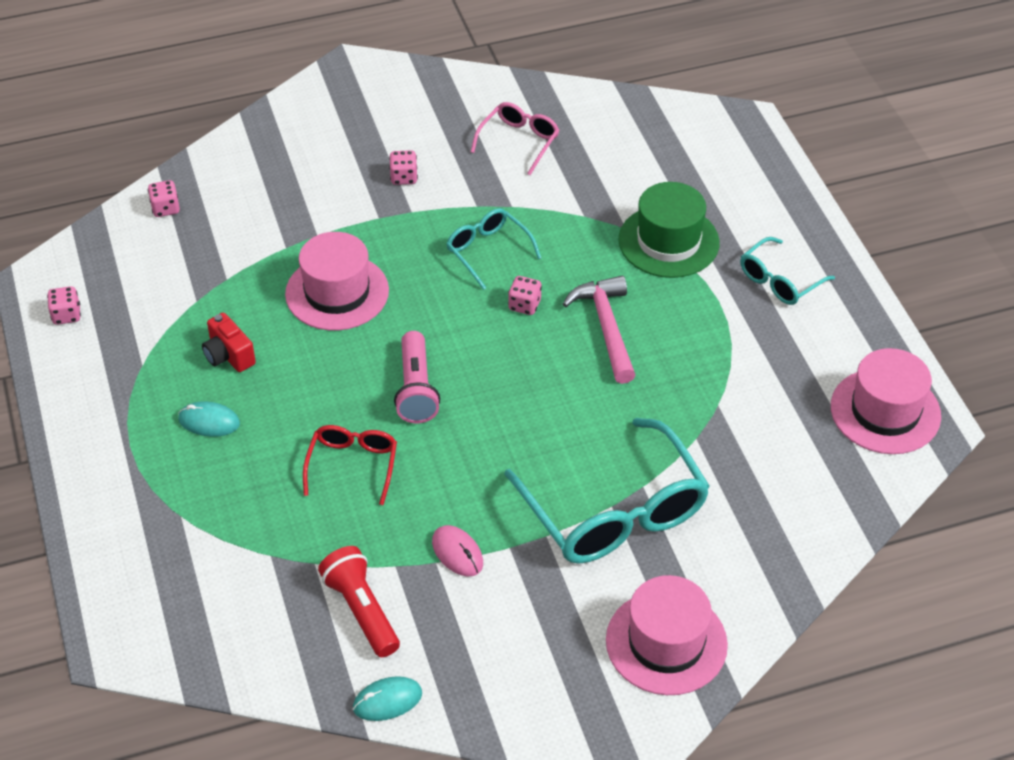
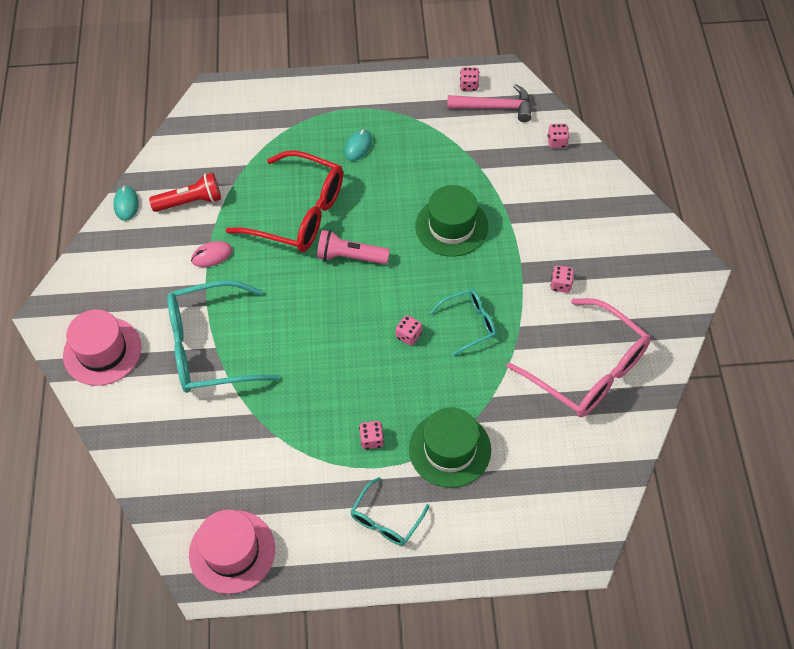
camera: 105 degrees right, 10 degrees up
(228, 355) = (410, 162): red camera -> none
(337, 292) = (451, 226): pink hat -> green hat
(352, 466) = (298, 213): red glasses -> red glasses, size x1.93
(519, 142) = (587, 369): pink glasses -> pink glasses, size x1.93
(606, 328) = (371, 383): pink hammer -> pink hammer (495, 107)
(684, 312) = (371, 439): none -> pink dice
(780, 280) = (386, 519): turquoise glasses -> turquoise glasses turned 120 degrees counterclockwise

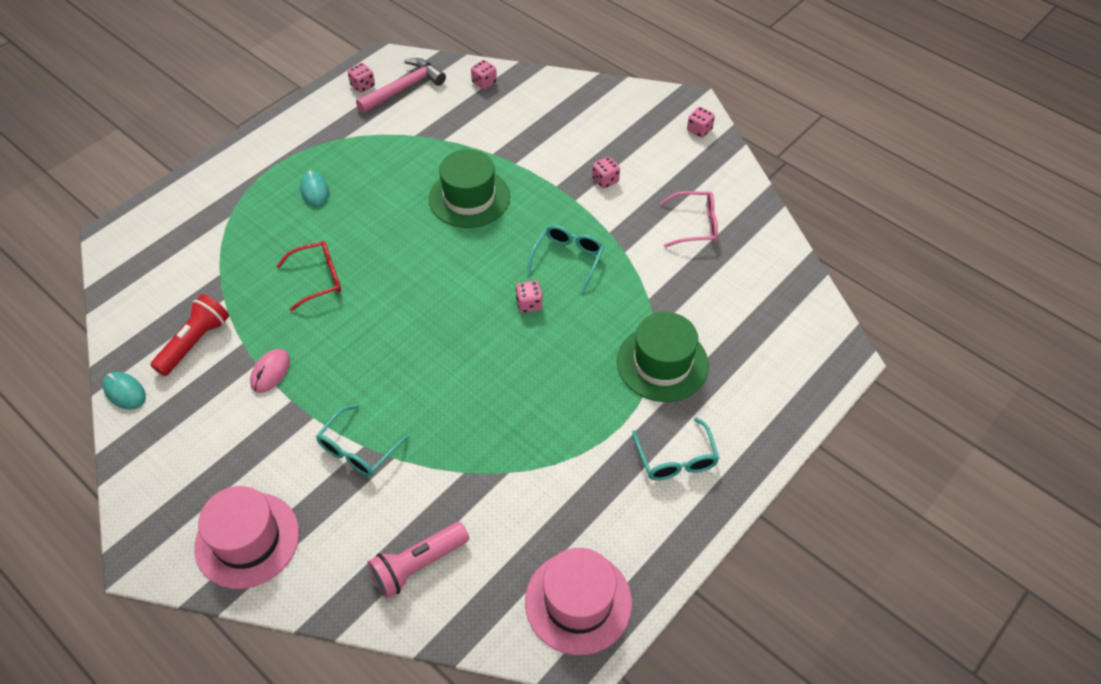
camera: 45 degrees left, 5 degrees down
(210, 347) = (358, 449): turquoise glasses -> turquoise glasses, size x0.52
(298, 213) = (318, 279): red glasses -> red glasses, size x0.52
(350, 257) = (407, 280): pink flashlight -> pink flashlight (418, 565)
(371, 439) = (592, 407): pink dice -> pink dice (699, 130)
(587, 369) = (695, 225): pink glasses -> pink glasses, size x0.52

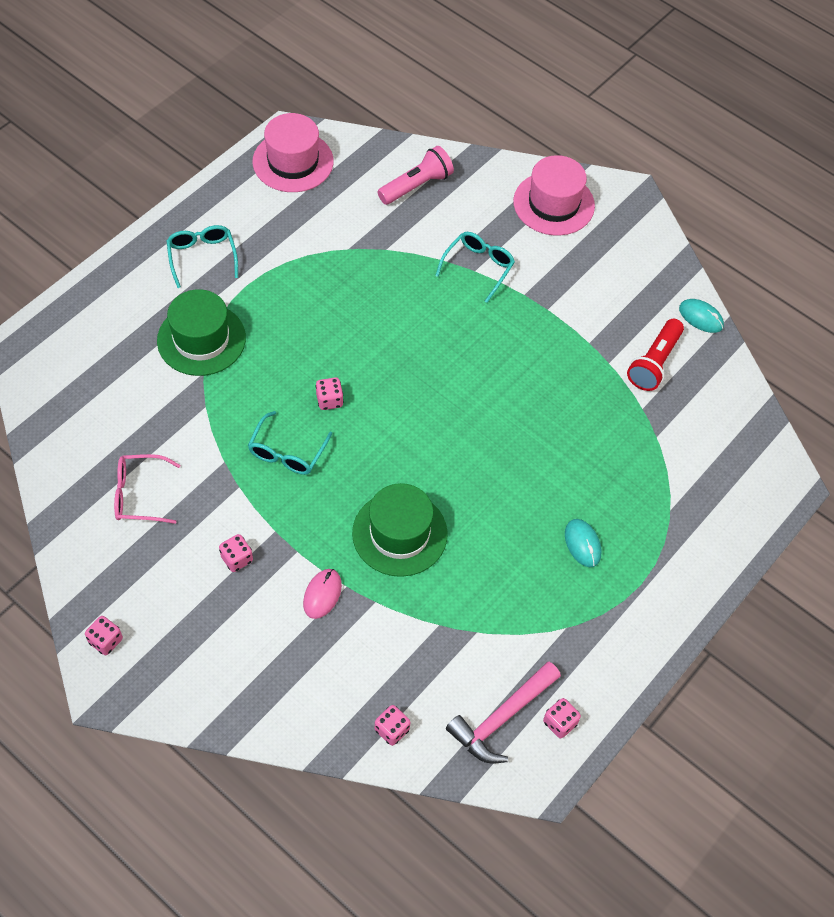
camera: 175 degrees right, 5 degrees up
(270, 372) = (573, 334): pink mouse -> pink mouse (322, 594)
(318, 279) = (552, 430): red glasses -> none

